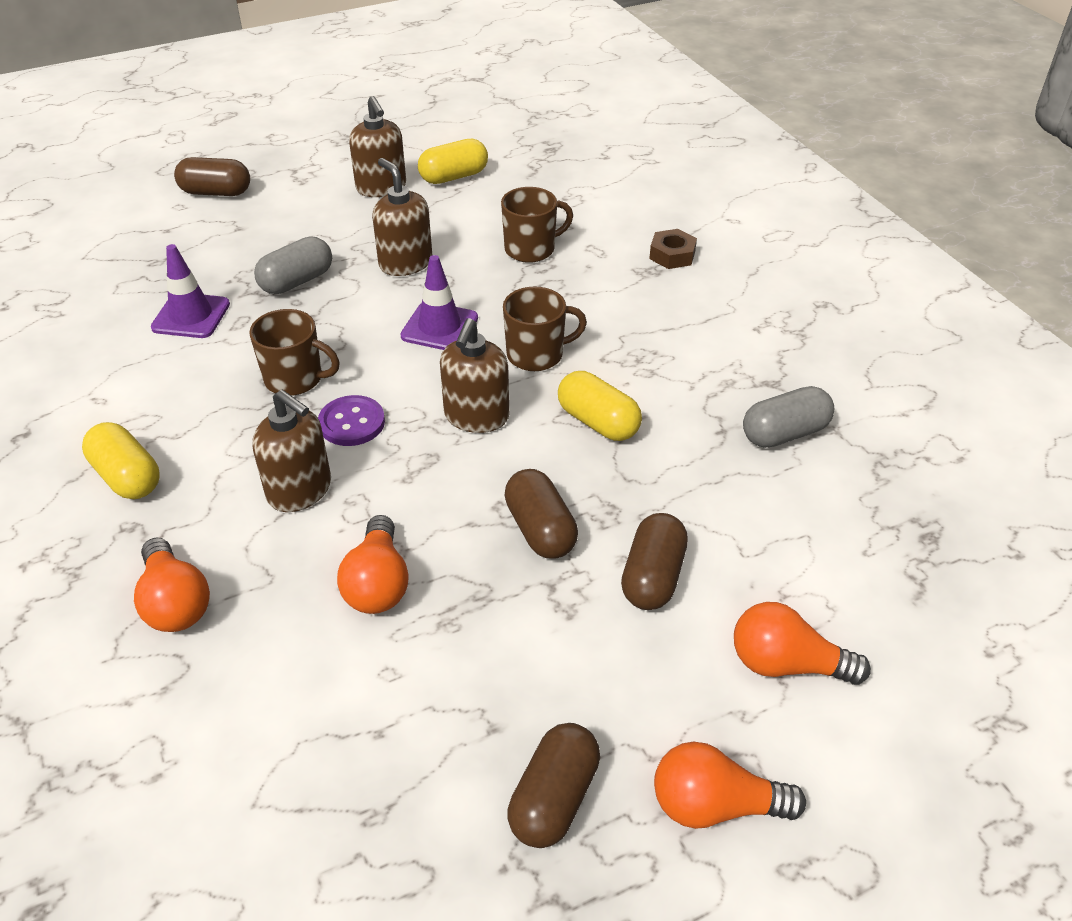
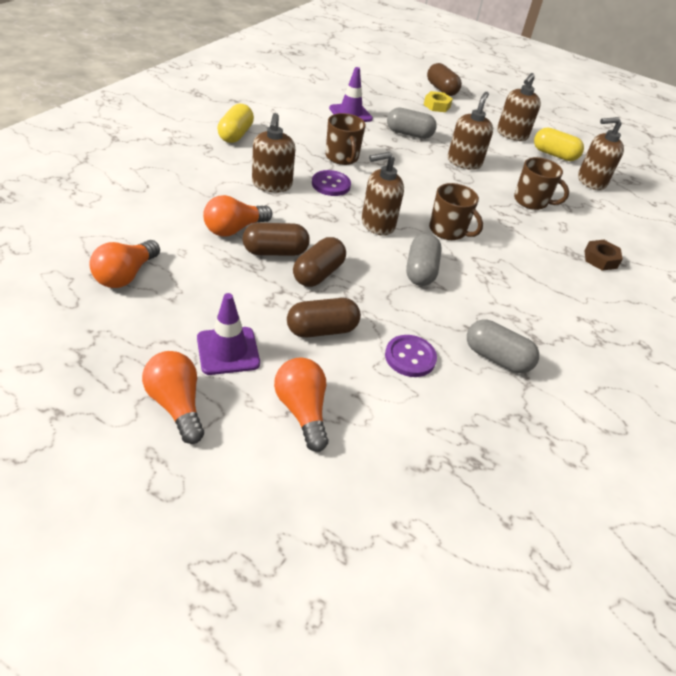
camera: 50 degrees right, 0 degrees up
(175, 602) = (175, 174): orange light bulb -> orange light bulb (125, 275)
(252, 218) = (436, 106): none -> yellow nut
(439, 327) = (429, 189): purple traffic cone -> purple traffic cone (228, 351)
(529, 178) = (591, 181): none -> brown soap dispenser
(554, 798) = (142, 336): brown capsule -> brown capsule (275, 252)
(598, 422) = (420, 271): yellow capsule -> grey capsule
(746, 511) = (410, 357): none -> purple button

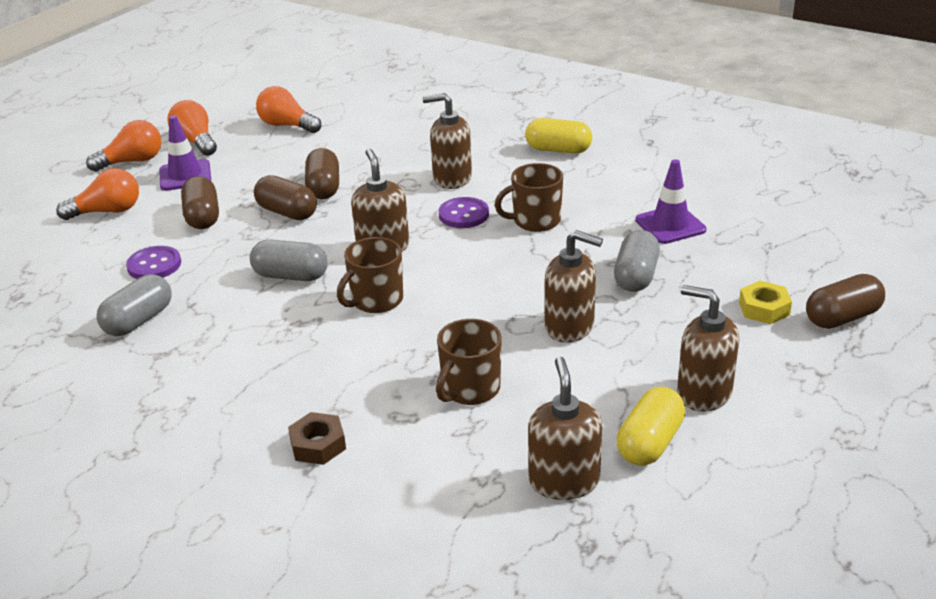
camera: 100 degrees right, 10 degrees down
(234, 229) = (360, 164): orange light bulb -> orange light bulb (195, 142)

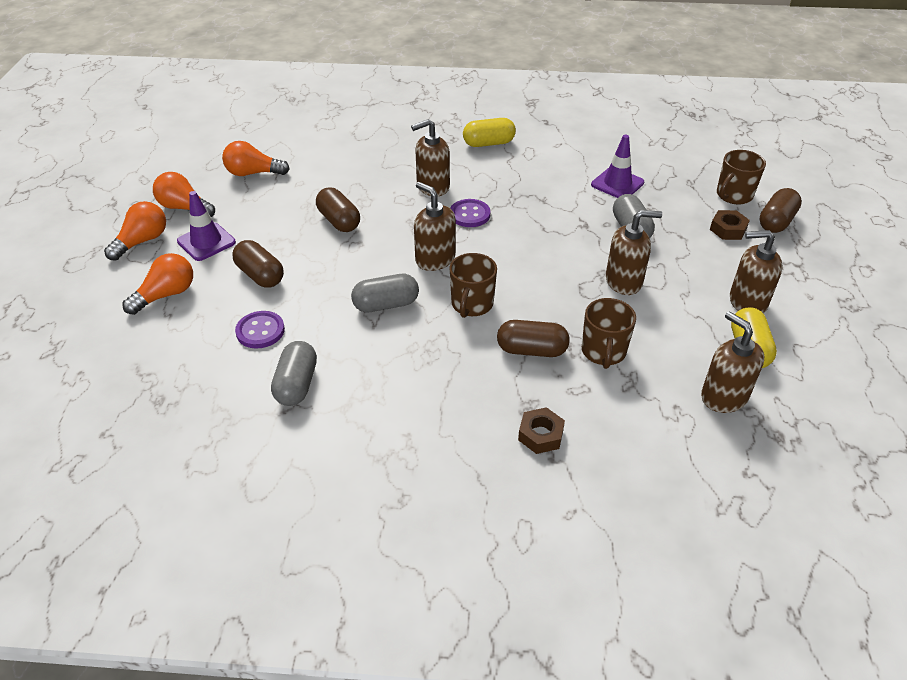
camera: 30 degrees left, 10 degrees up
(287, 212) = (329, 251): brown capsule -> brown capsule (531, 350)
(535, 221) = (525, 205): brown mug -> brown mug (733, 195)
(764, 308) = (728, 229): yellow nut -> brown nut

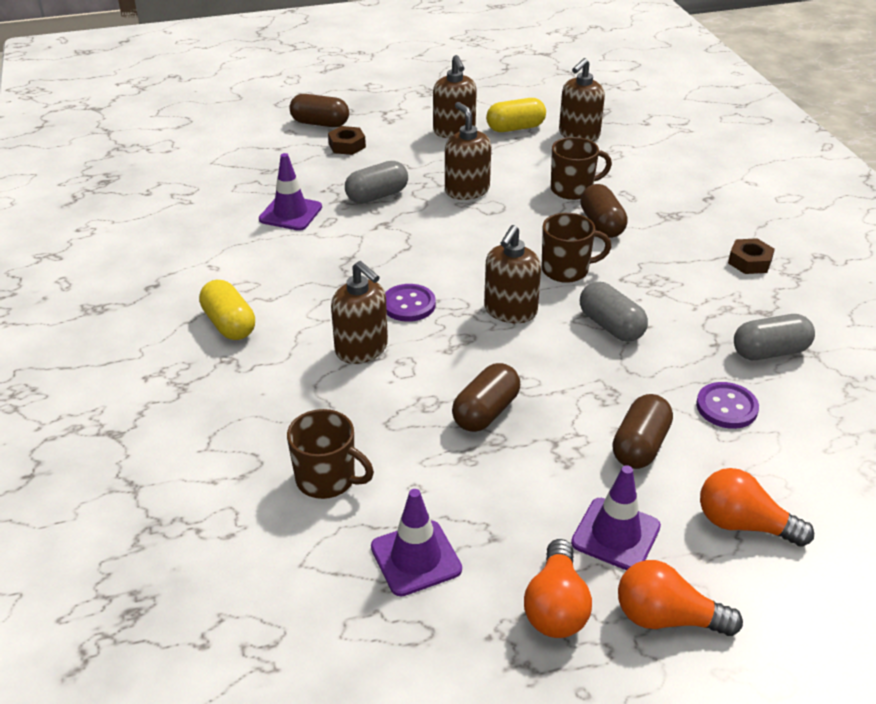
camera: 110 degrees left, 5 degrees down
(253, 173) = (416, 558): orange light bulb -> purple traffic cone
(540, 435) = (693, 205): brown nut -> brown nut (749, 262)
(733, 195) = (282, 146): brown mug -> brown mug (327, 479)

